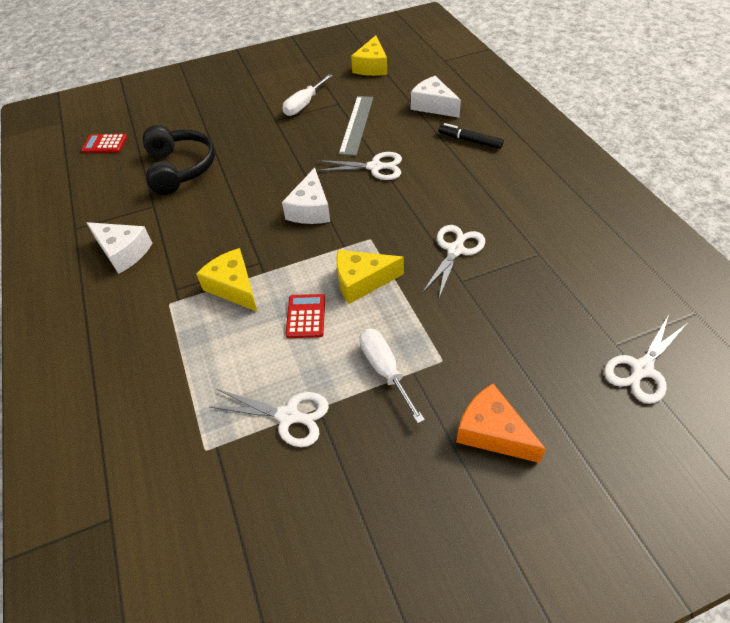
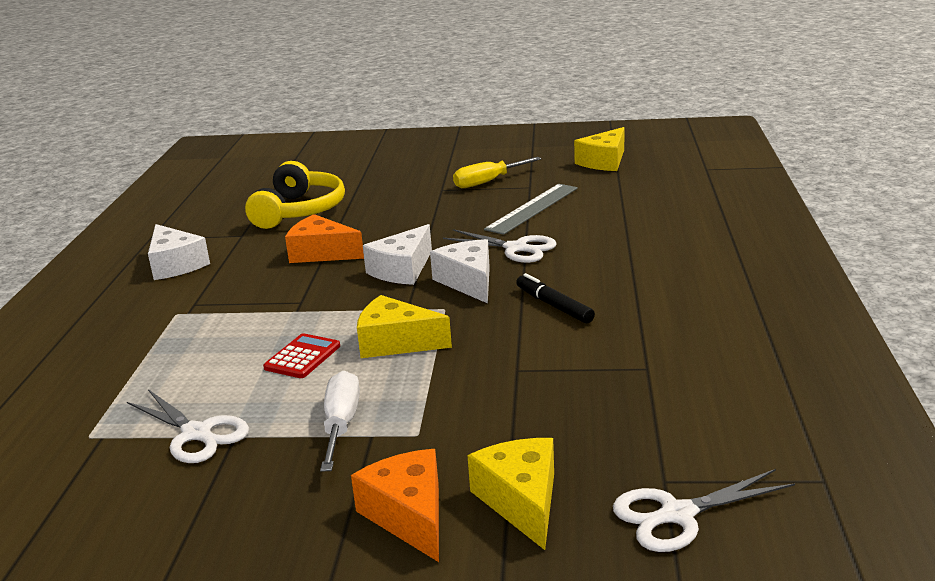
camera: 25 degrees right, 25 degrees down
(105, 144) = (245, 180): red calculator -> none
(180, 168) = (299, 211): black headphones -> yellow headphones
(233, 287) = (253, 315): yellow cheese -> yellow cheese (521, 501)
(235, 208) = (321, 253): none -> orange cheese
(304, 105) = (487, 182): white screwdriver -> yellow screwdriver
(433, 106) = (647, 207): white cheese -> white cheese (468, 282)
(455, 249) = (539, 340): white scissors -> none
(470, 140) = (663, 246): black marker -> black marker (554, 306)

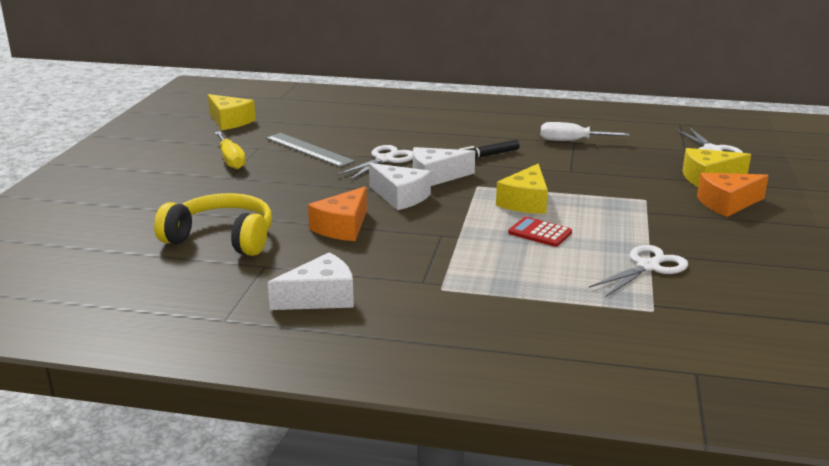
camera: 85 degrees left, 0 degrees up
(341, 424) = (634, 220): white screwdriver -> white screwdriver (572, 141)

